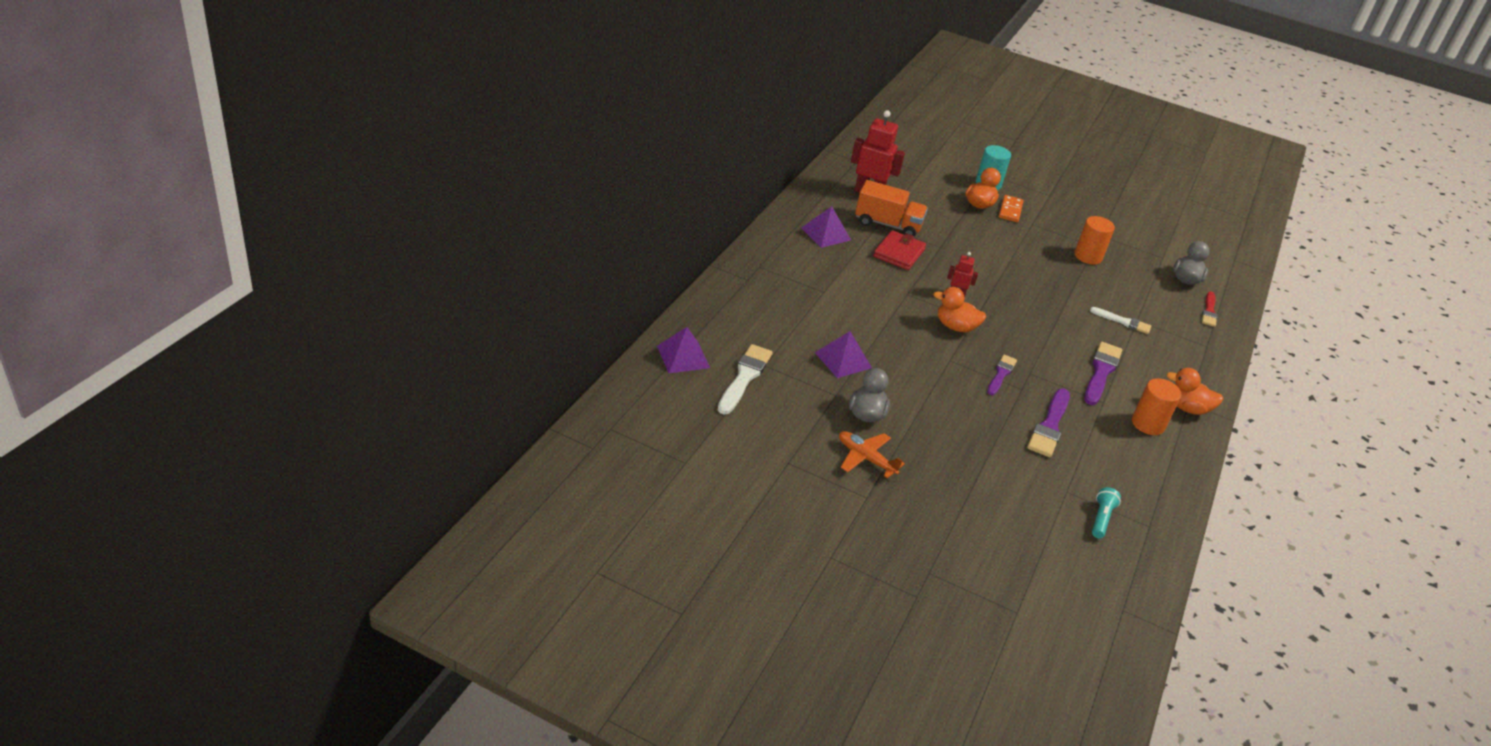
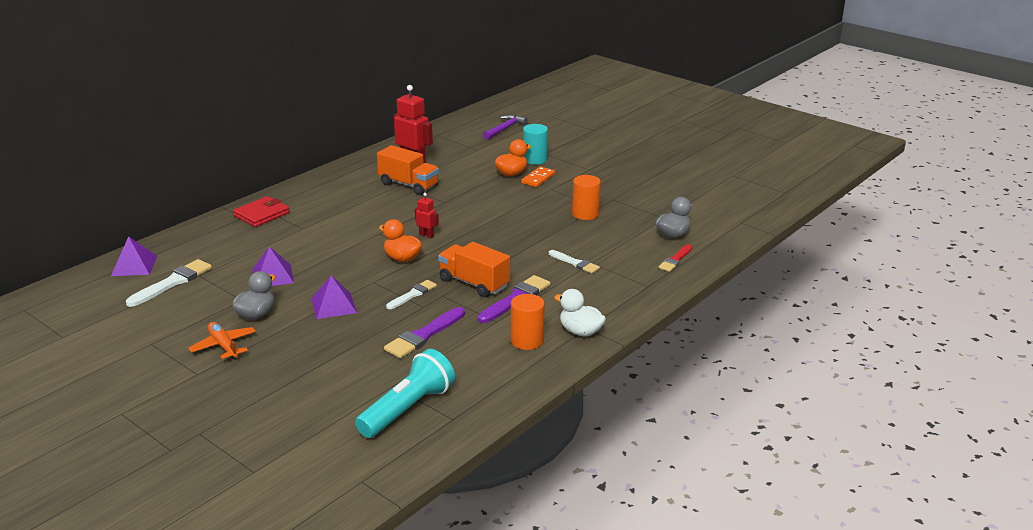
camera: 20 degrees right, 10 degrees down
(826, 234) = (345, 189): purple pyramid -> purple pyramid (334, 305)
(899, 253) = (399, 204): red wallet -> red wallet (261, 214)
(928, 141) = (504, 129): none -> purple hammer
(1001, 374) = (413, 294): purple brush -> white brush
(1048, 355) = (474, 283): none -> orange truck
(1101, 519) = (407, 409): turquoise flashlight -> turquoise flashlight, size x2.03
(1187, 408) = (580, 332): orange duck -> white duck

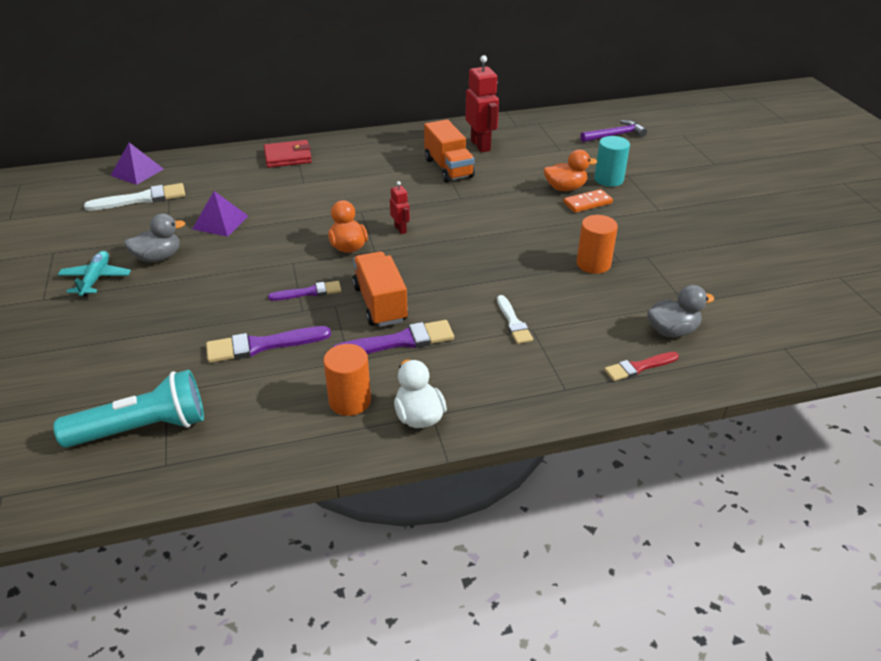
camera: 35 degrees right, 10 degrees up
(223, 346) = (96, 279): orange plane -> turquoise plane
(334, 305) = (229, 275): purple pyramid -> none
(413, 294) = (309, 292): white brush -> purple brush

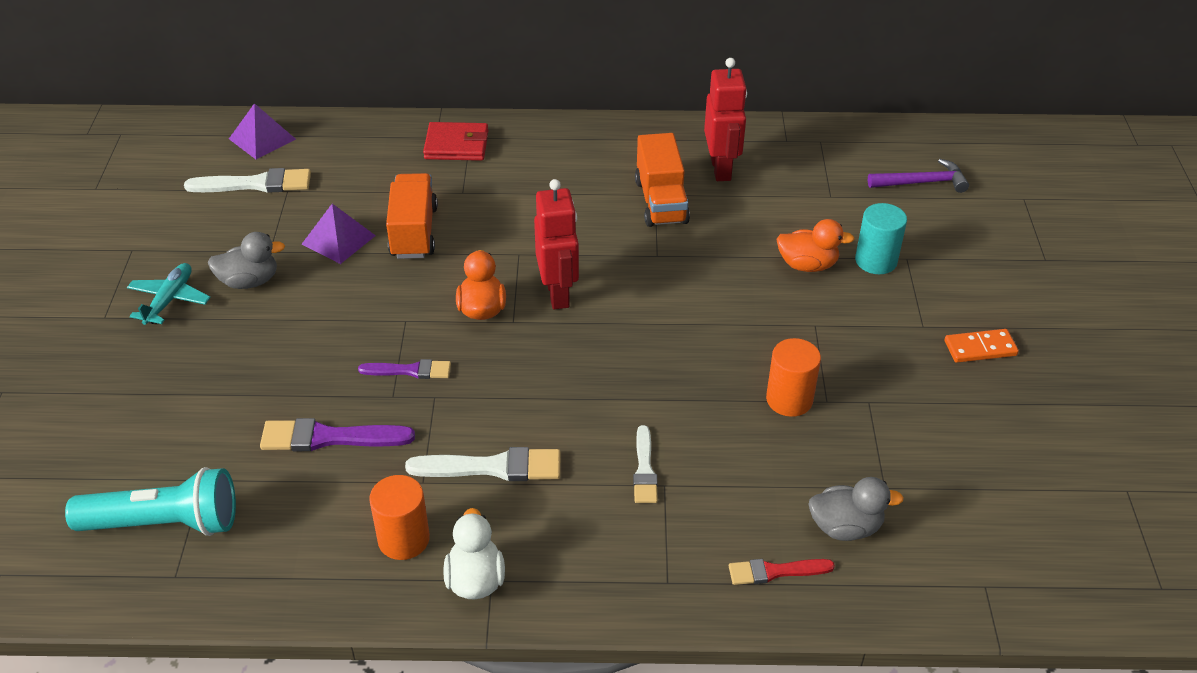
camera: 15 degrees right, 5 degrees up
(380, 304) = (490, 406): orange truck -> orange truck (414, 232)
(399, 341) = (492, 467): purple brush -> white brush
(400, 229) = (558, 294): red robot -> red robot, size x1.97
(587, 203) = (827, 296): orange domino -> orange domino (980, 348)

